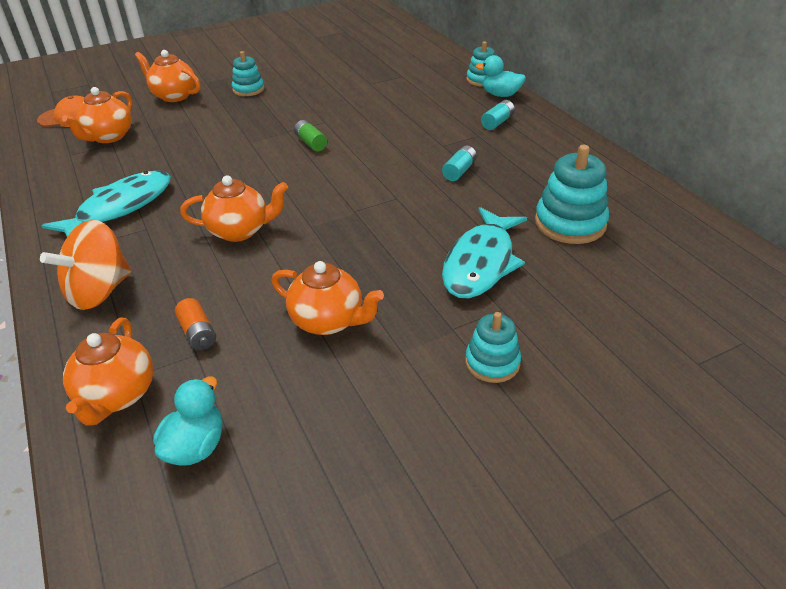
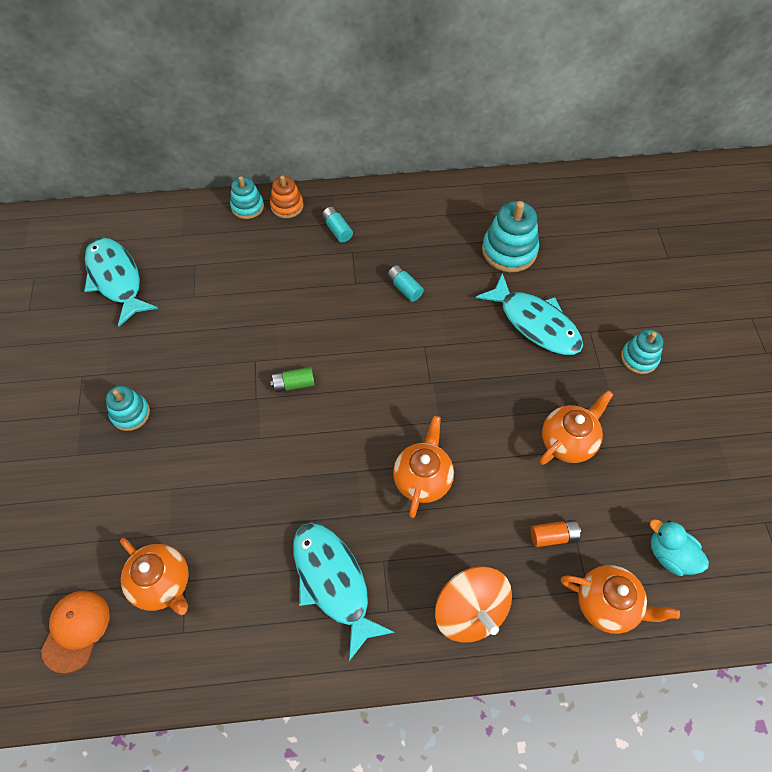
camera: 70 degrees left, 20 degrees up
(174, 96) = (94, 497): orange teapot -> none
(364, 54) = (116, 279): none -> turquoise fish
(500, 95) = (287, 206): turquoise duck -> orange stacking toy

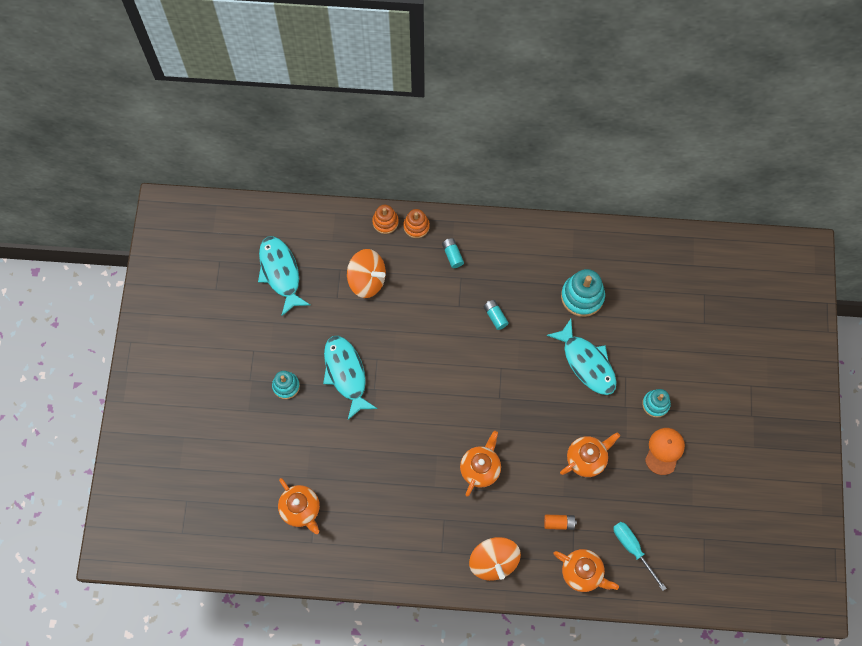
camera: 10 degrees right, 10 degrees up
(76, 630) = (245, 529): orange cap -> orange cap (664, 451)
(231, 271) = (367, 280): none -> orange spinning top
(247, 207) = (385, 222): turquoise stacking toy -> orange stacking toy
(293, 384) = (402, 382): green battery -> none
(333, 582) = (409, 528): turquoise fish -> turquoise fish (346, 374)
(670, 555) = (633, 549): turquoise duck -> turquoise screwdriver

